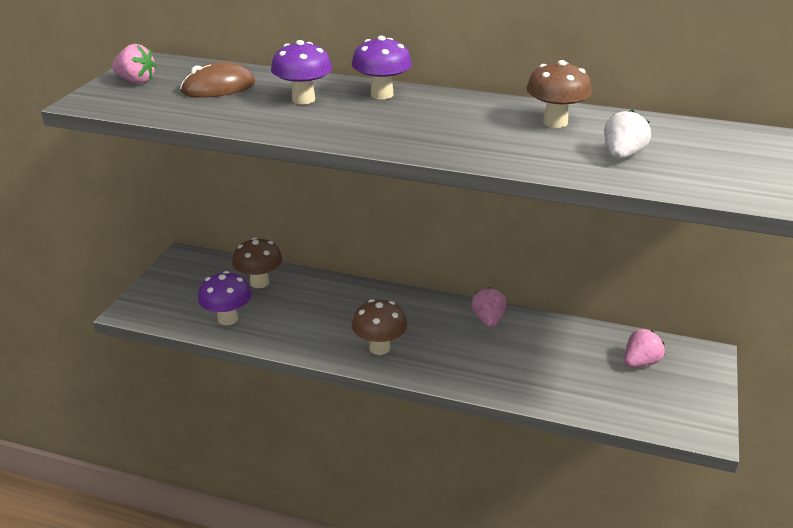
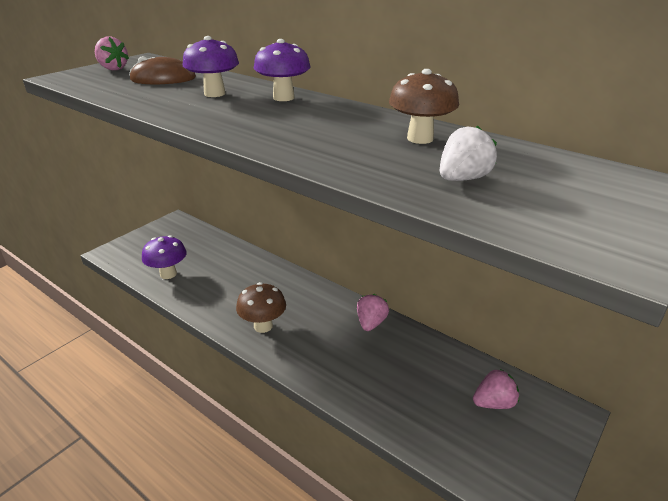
camera: 20 degrees right, 0 degrees up
(259, 282) = (212, 251): brown mushroom -> none

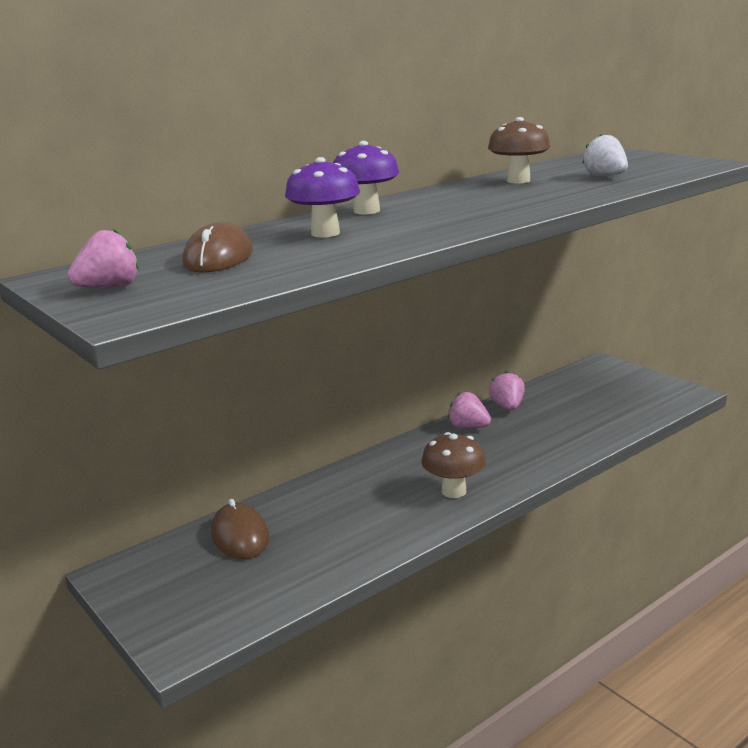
camera: 75 degrees left, 10 degrees down
(168, 274) = (294, 572): purple mushroom -> none
(207, 249) = (240, 535): none -> brown mouse
(493, 403) = (589, 387): pink strawberry -> pink strawberry (507, 407)

